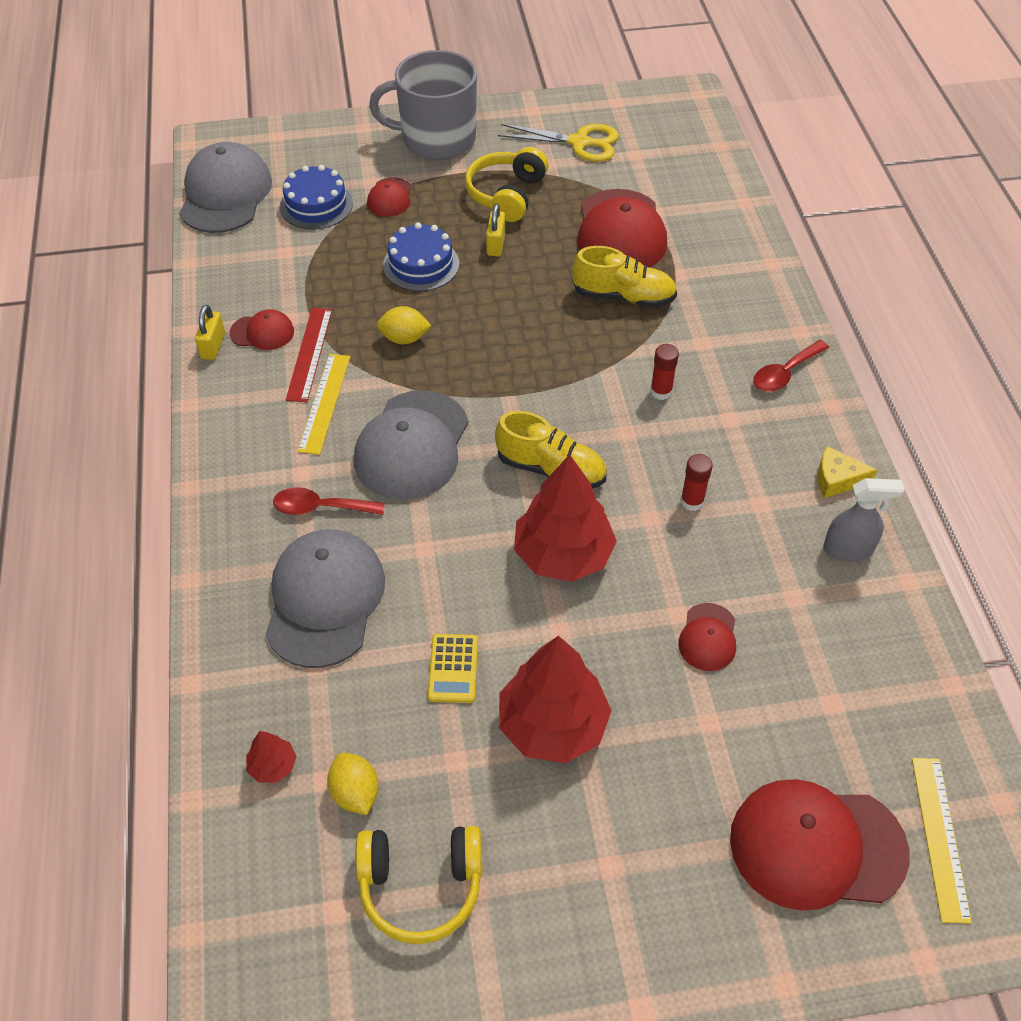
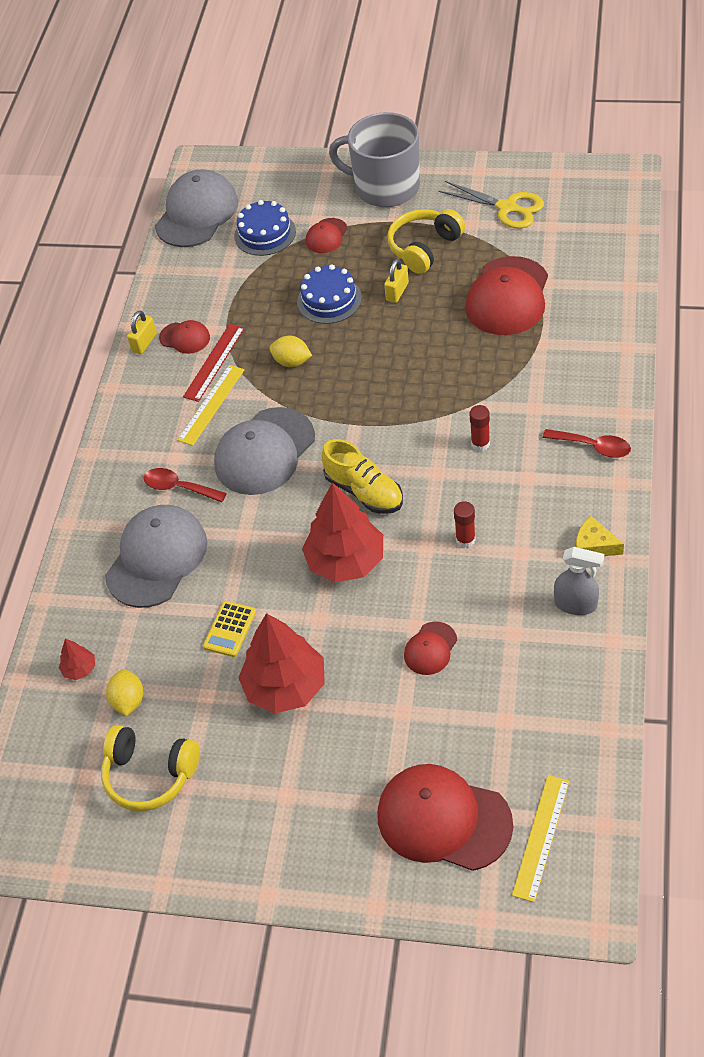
camera: 25 degrees right, 0 degrees up
(623, 296) = (485, 356): yellow shoe -> none
(785, 373) = (593, 447): red spoon -> red spoon turned 135 degrees counterclockwise

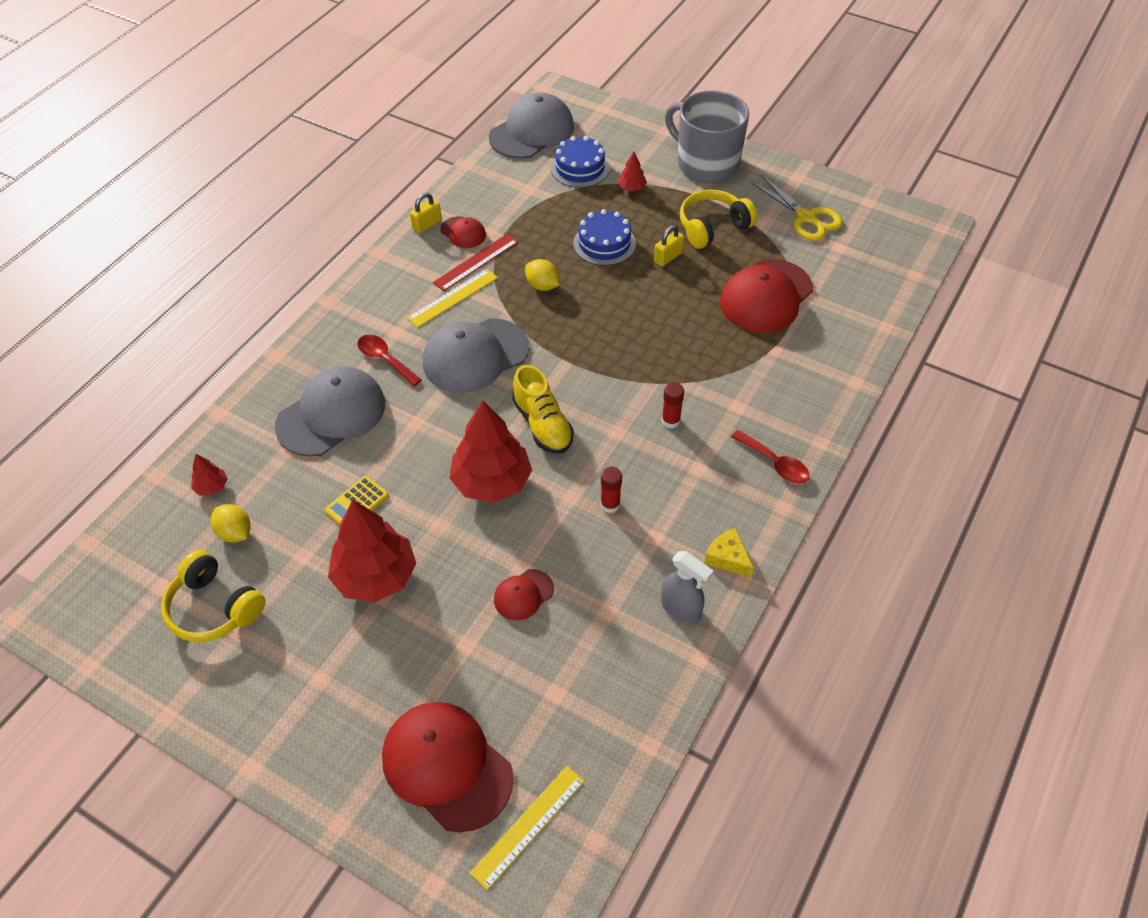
camera: 15 degrees right, 0 degrees up
(128, 701) = (235, 533): yellow lemon -> yellow lemon turned 60 degrees counterclockwise
(326, 236) = (632, 188): red cap -> red tree

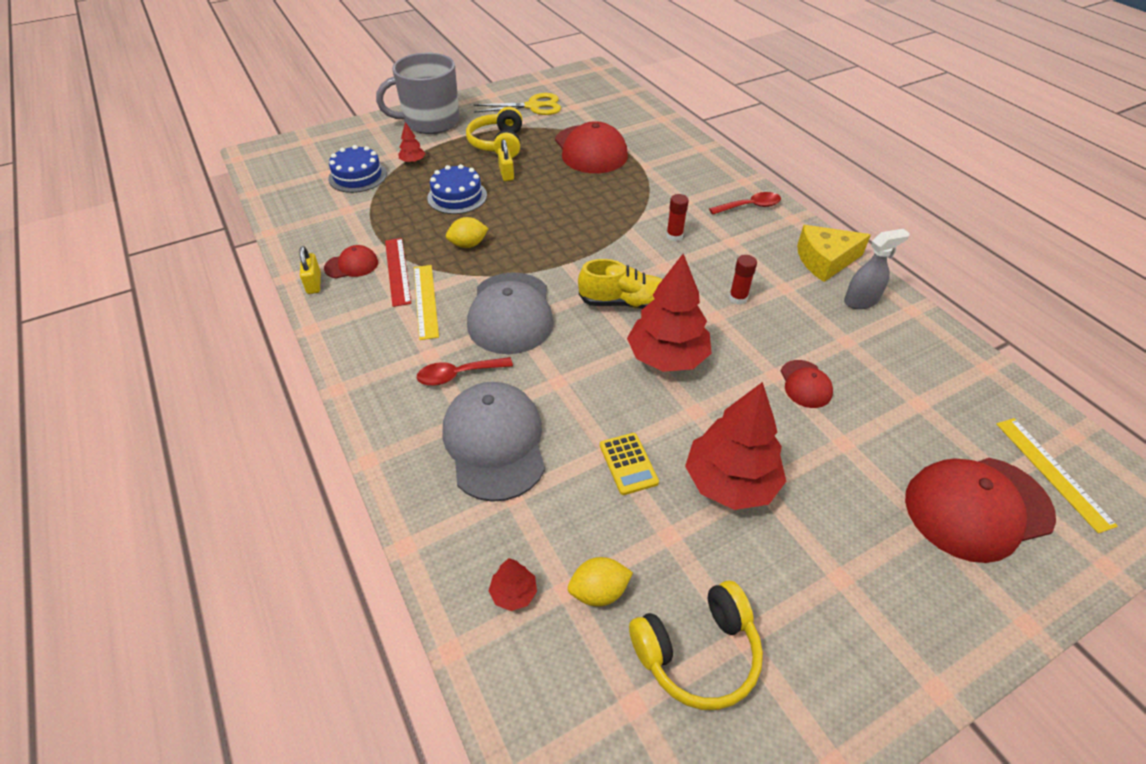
camera: 60 degrees left, 5 degrees down
(532, 132) = (281, 183): grey cap -> none
(727, 558) = (825, 260): yellow cheese -> yellow cheese, size x1.60

